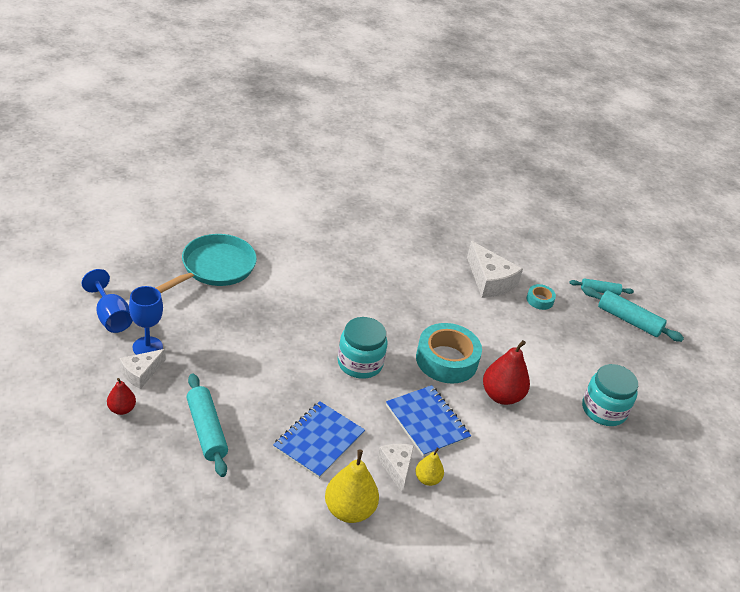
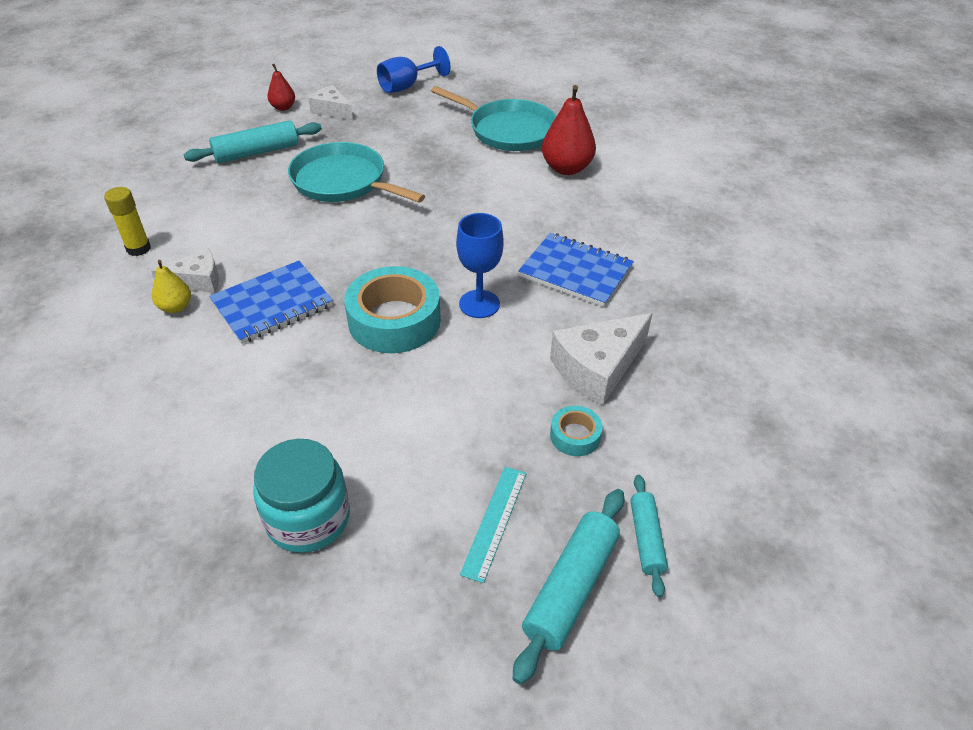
camera: 90 degrees right, 5 degrees up
(147, 347) = (368, 109): blue goblet -> blue goblet (479, 304)
(271, 374) = (343, 181): none -> turquoise pan
(319, 441) = (241, 221): blue notebook -> blue notebook (575, 272)
(349, 510) = (138, 248): yellow pear -> yellow glue stick
(360, 363) = (372, 243): turquoise jar -> none
(501, 396) = (329, 380): red pear -> red pear (566, 168)
(597, 339) = (494, 521): none -> turquoise ruler

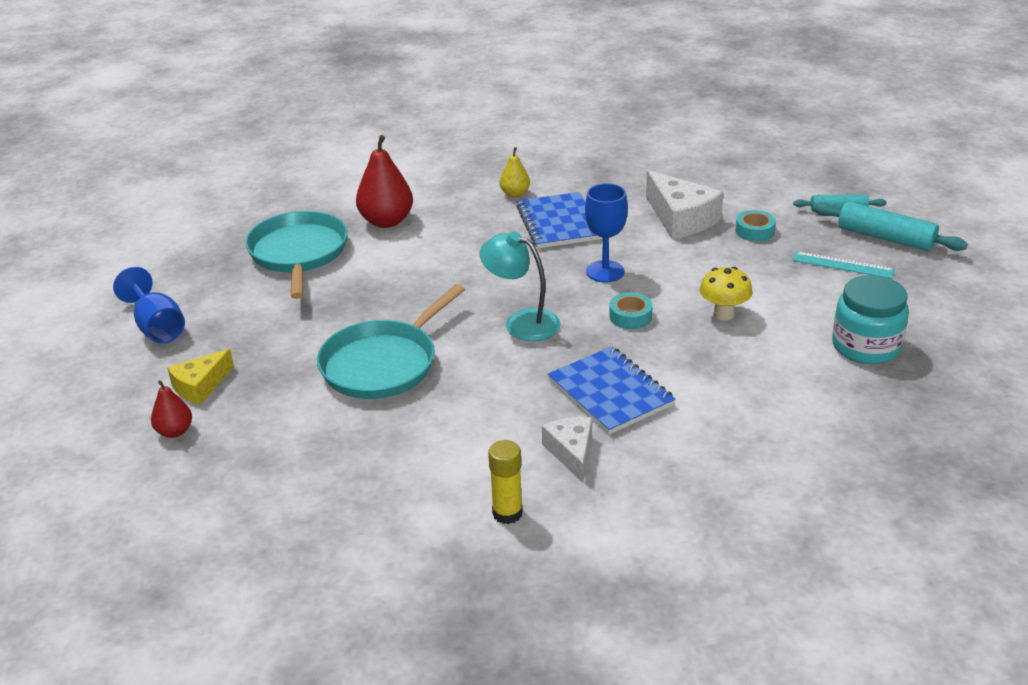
camera: 85 degrees left, 10 degrees down
(176, 307) = (618, 461): yellow pear -> yellow pear (515, 194)
(257, 152) = (295, 442): turquoise rolling pin -> none
(332, 110) = (200, 386): white cheese -> yellow cheese
(391, 392) = (723, 314): none -> yellow mushroom
(393, 250) = (522, 322): none -> turquoise lamp
(394, 320) = (630, 316): turquoise tape -> turquoise tape, size x0.48
(508, 130) = (298, 253): turquoise pan -> turquoise pan turned 45 degrees counterclockwise
(575, 272) = (558, 223): blue notebook -> blue notebook turned 45 degrees counterclockwise

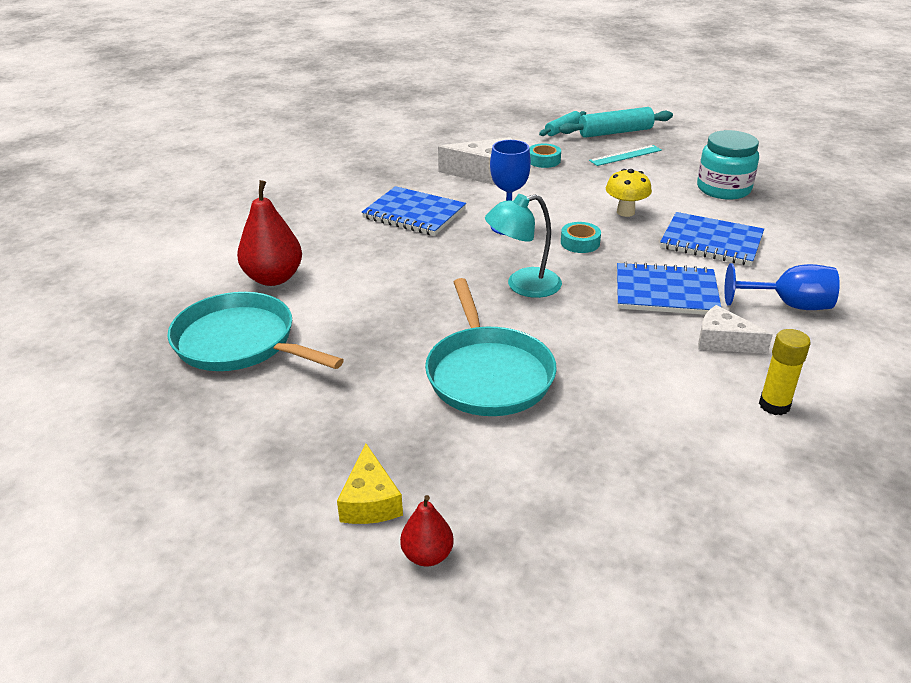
camera: 50 degrees left, 0 degrees up
(157, 327) = (215, 486): blue goblet -> blue goblet (789, 305)
(515, 194) = (342, 211): yellow pear -> none
(740, 381) = (711, 242): none -> blue notebook

